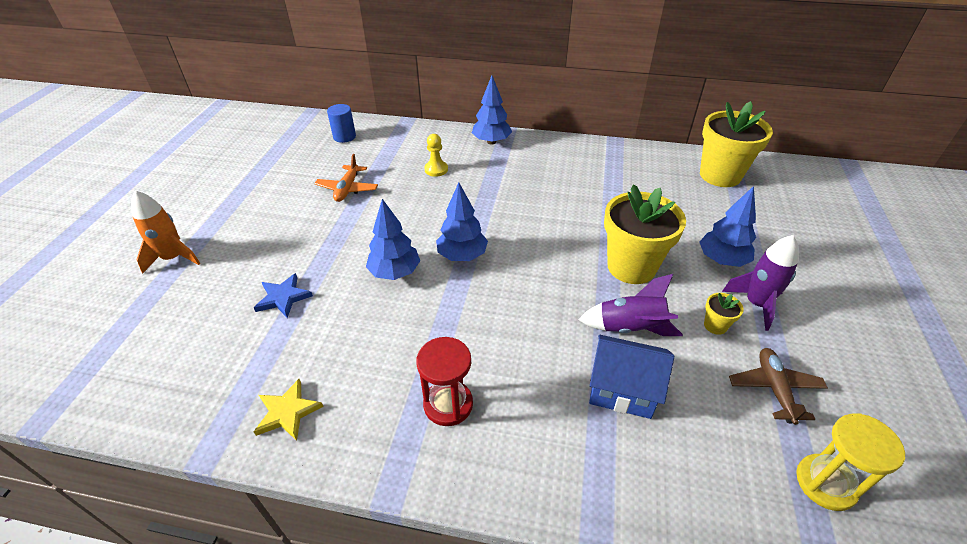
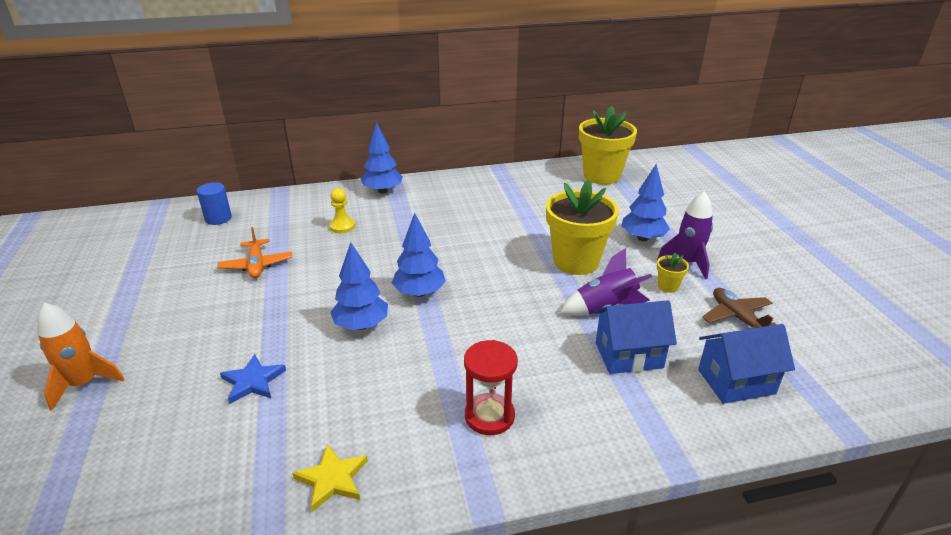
camera: 25 degrees left, 10 degrees down
(724, 465) = (736, 381): none -> blue house
(825, 483) = (808, 368): yellow hourglass -> none

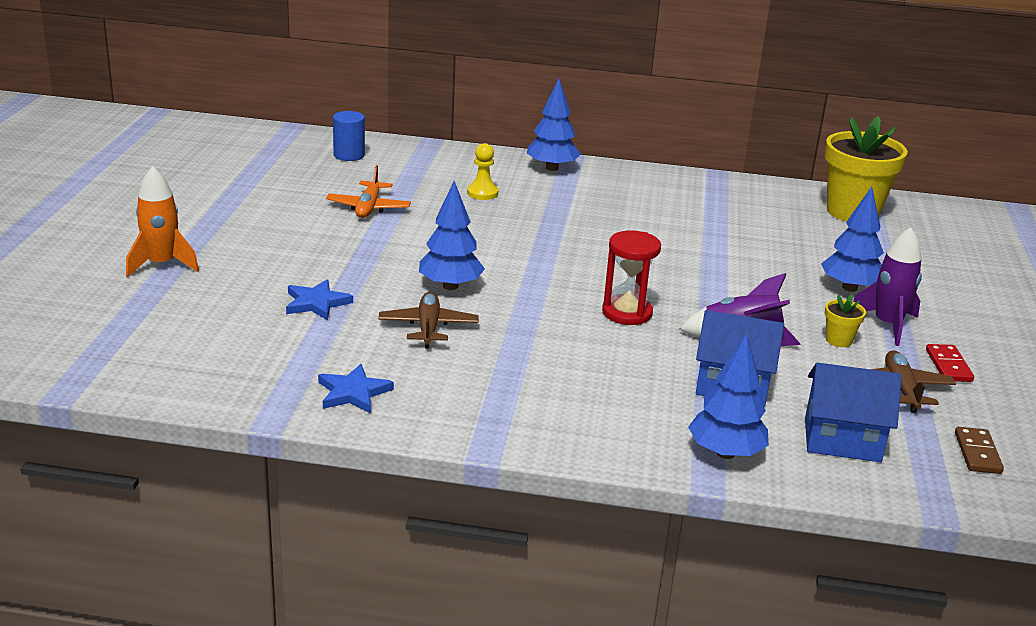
camera: 20 degrees right, 5 degrees down
(332, 479) = (353, 392): yellow star -> blue star
(364, 376) = (428, 327): none -> brown plane
(419, 293) = (531, 274): blue tree -> blue tree (725, 453)
(489, 416) = (536, 391): red hourglass -> red hourglass (627, 313)
(576, 261) = (740, 290): yellow flower pot -> none
(749, 286) = (948, 366): none -> red domino
(825, 360) = (977, 453): none -> brown domino

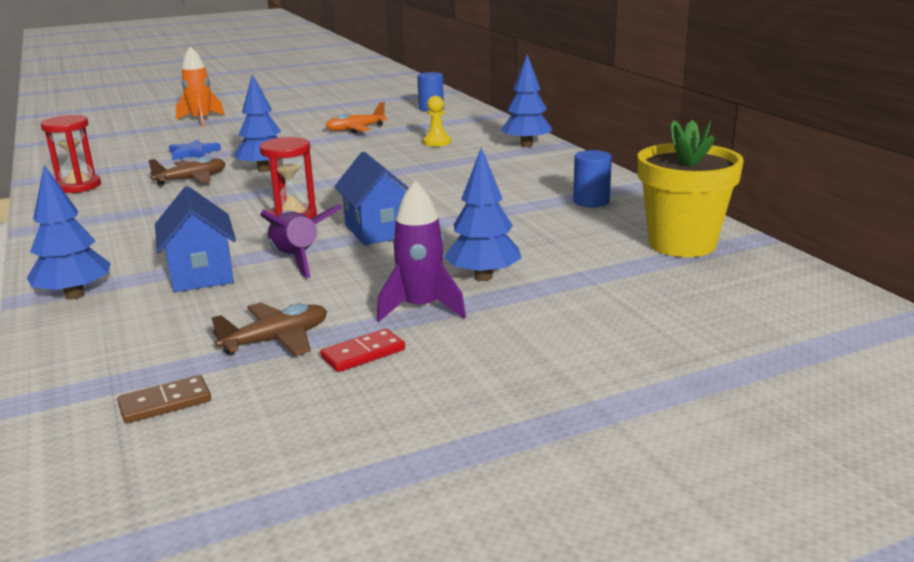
camera: 60 degrees right, 5 degrees down
(353, 392) = (78, 186): blue star -> red hourglass
(733, 202) = (591, 201): none -> blue cylinder
(838, 340) = (351, 294): yellow flower pot -> none
(842, 440) = (137, 333): blue house -> blue house (378, 230)

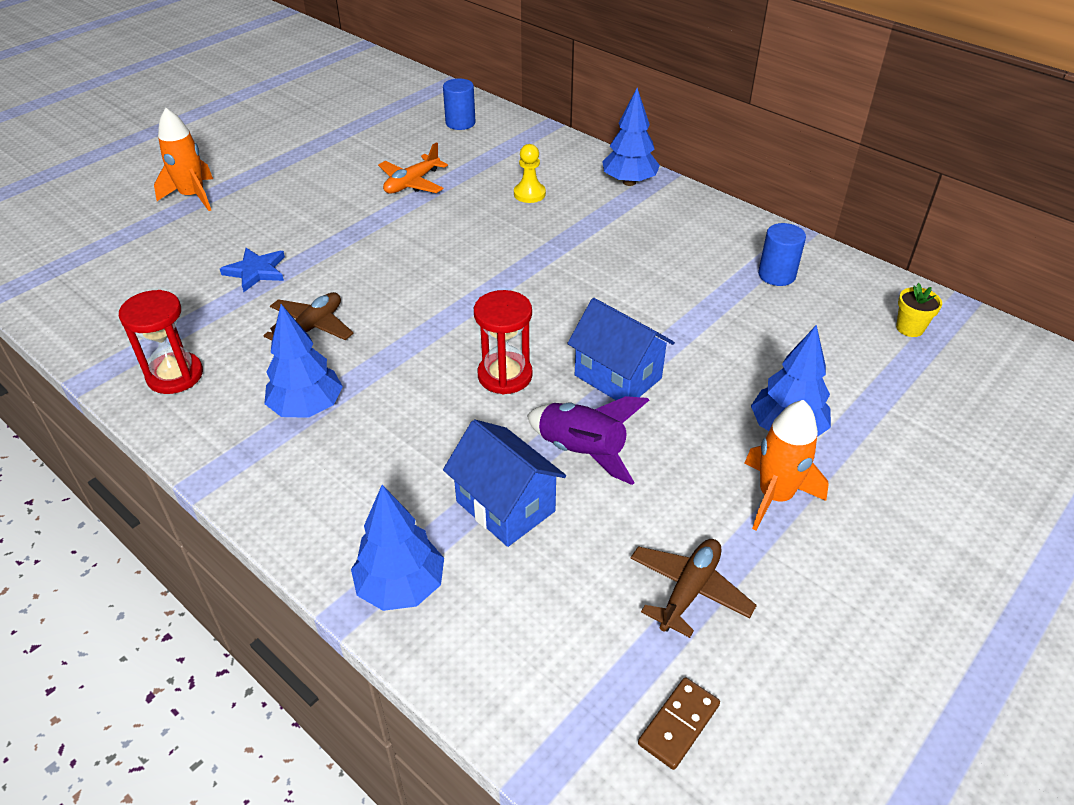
camera: 25 degrees left, 20 degrees up
(264, 170) = (382, 289): blue tree -> blue tree (307, 408)
(363, 354) = (787, 584): red domino -> none
(421, 308) = (775, 496): purple rocket -> orange rocket
(682, 244) = (909, 328): yellow flower pot -> yellow flower pot, size x0.42

